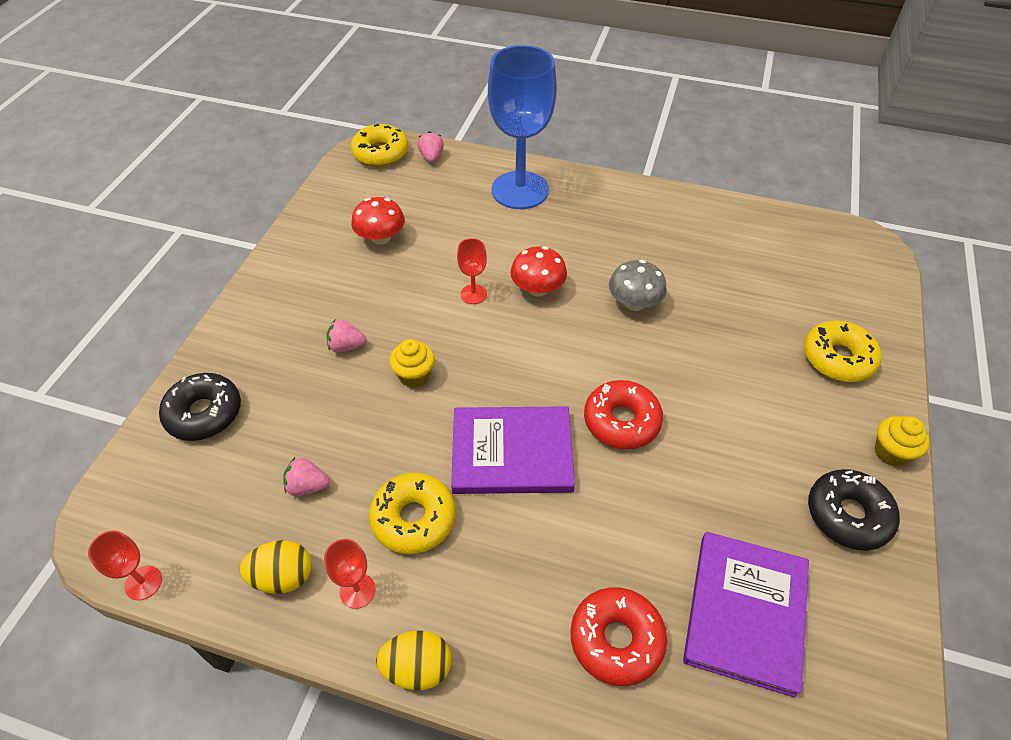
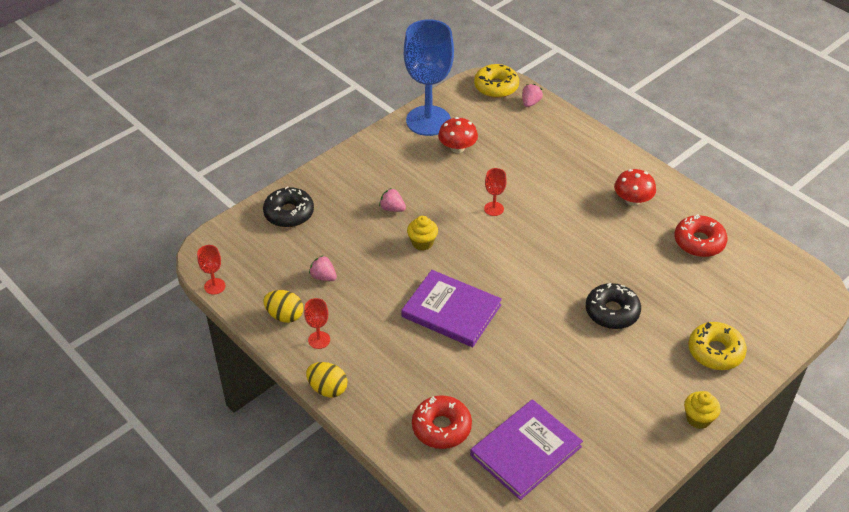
camera: 30 degrees right, 5 degrees down
(413, 518) = (371, 319): yellow donut -> none
(520, 190) = (577, 150): blue goblet -> blue goblet (428, 121)
(537, 289) = (539, 222): red mushroom -> red mushroom (632, 200)
(621, 421) = (532, 323): red donut -> red donut (699, 242)
(634, 303) = (599, 258): grey mushroom -> none
(848, 515) = (635, 436): black donut -> black donut (612, 312)

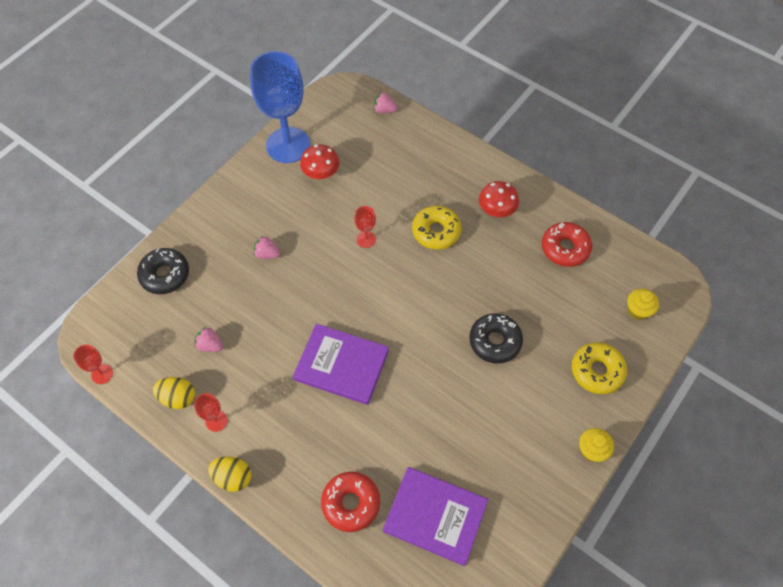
camera: 10 degrees left, 15 degrees up
(422, 243) = (302, 290): yellow cupcake -> yellow cupcake (637, 311)
(496, 87) = (348, 96): yellow donut -> yellow donut (436, 231)
(525, 451) = (435, 516): purple book -> purple book turned 75 degrees clockwise
(530, 103) = (384, 110): pink strawberry -> pink strawberry turned 90 degrees counterclockwise

